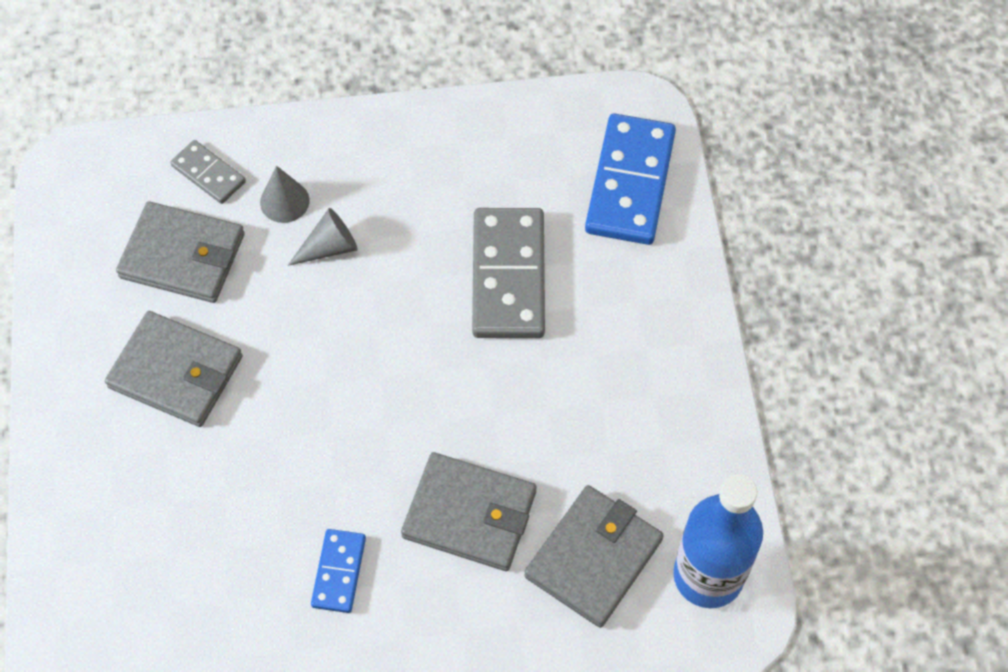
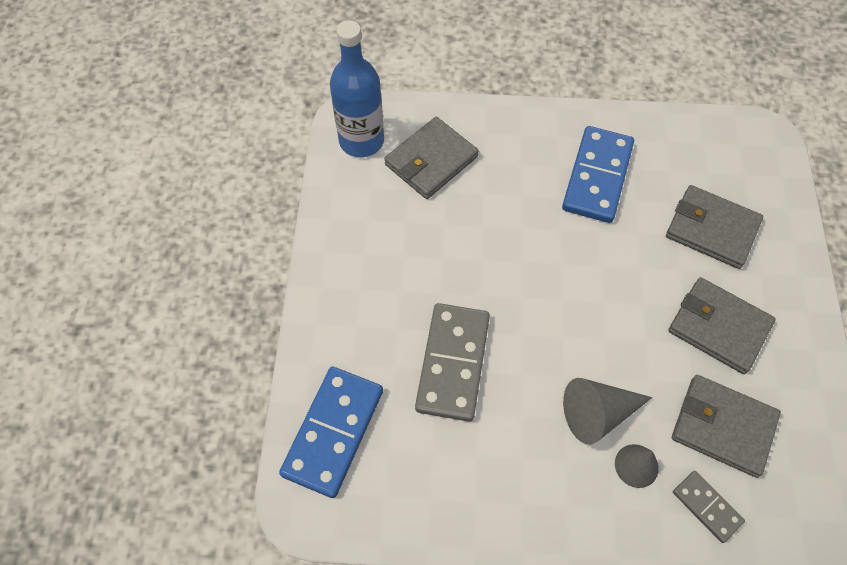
camera: 170 degrees left, 0 degrees up
(330, 247) = (597, 414): grey cone -> grey cone, size x1.52
(338, 572) = (597, 177): blue domino -> blue domino, size x1.90
(469, 514) = (507, 198): grey wallet -> grey wallet (711, 229)

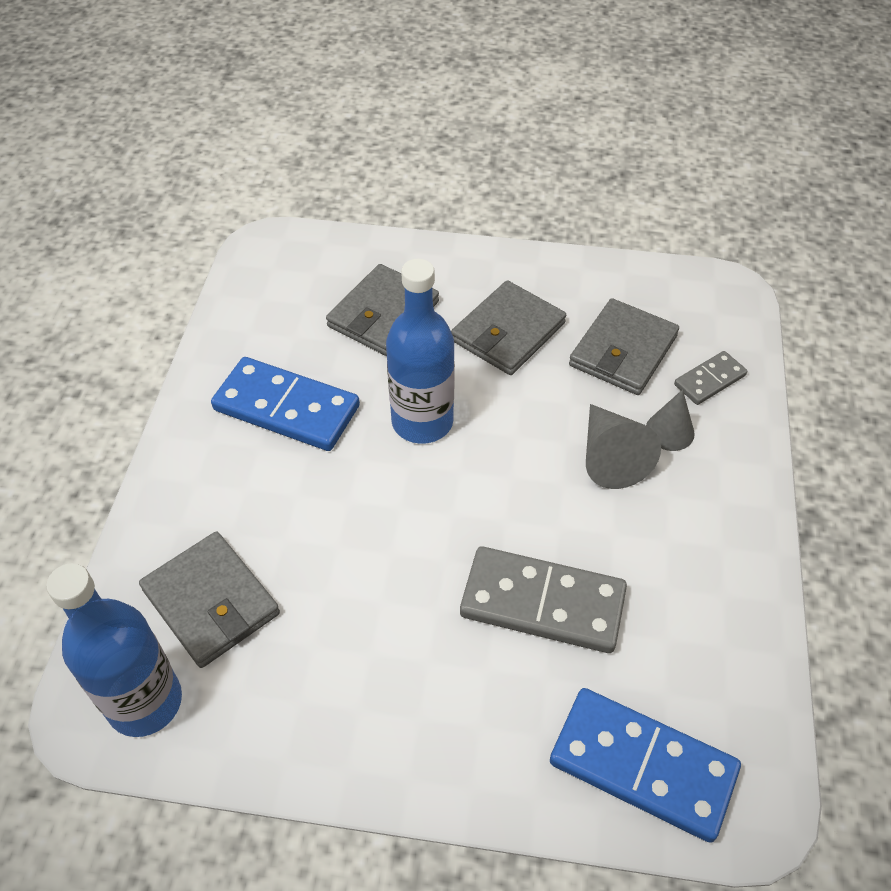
camera: 85 degrees left, 10 degrees down
(604, 269) = (422, 422): none -> blue bottle

